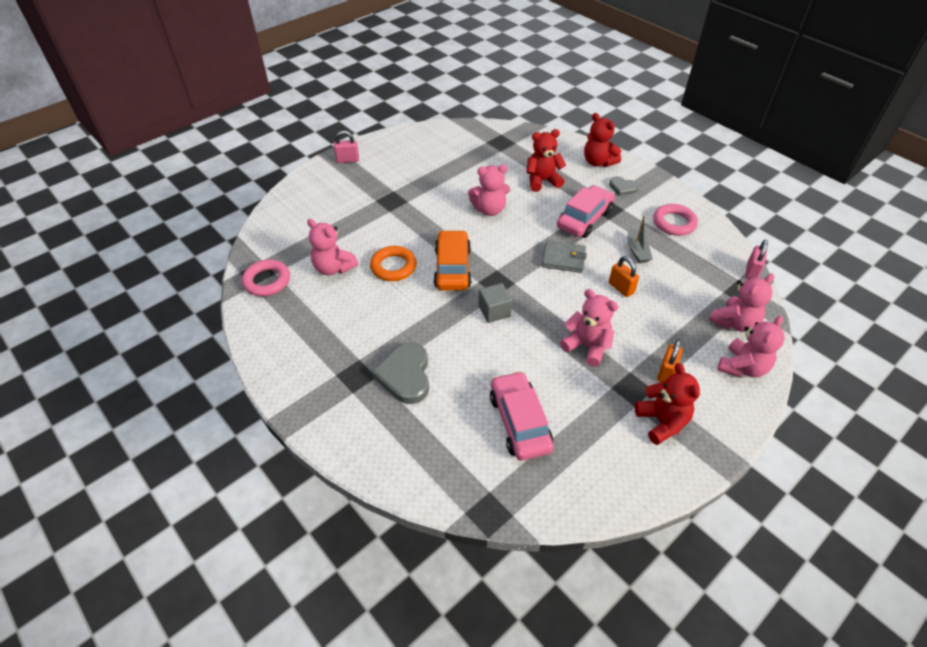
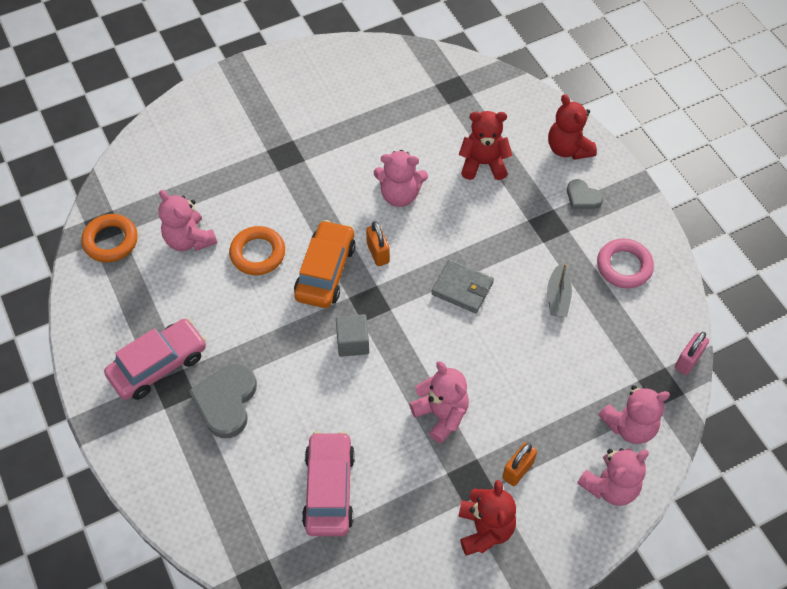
camera: 15 degrees right, 10 degrees up
(267, 281) = (111, 241): pink ring -> orange ring
(348, 160) = (251, 79): pink padlock -> none
(584, 219) = (513, 235): pink car -> pink car (158, 365)
(621, 288) = (515, 346): orange padlock -> orange padlock (378, 253)

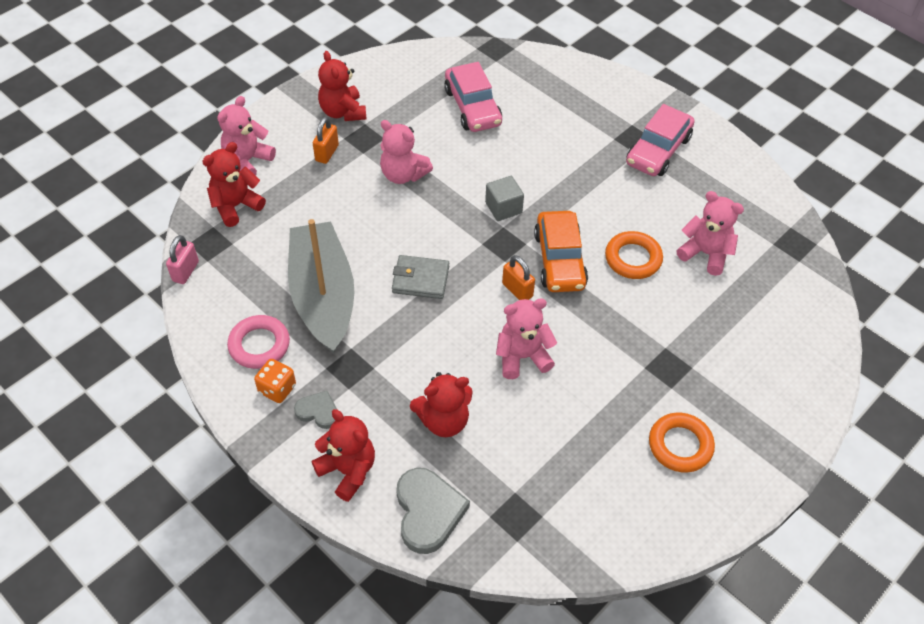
camera: 160 degrees right, 5 degrees down
(111, 241) = (776, 233): orange ring -> orange ring (680, 445)
(226, 401) = (586, 140): grey heart -> grey heart (428, 512)
(558, 297) = (323, 296): grey boat -> grey boat, size x2.48
(613, 224) = (277, 389): none -> orange dice
(630, 426) = (236, 206): pink teddy bear -> red teddy bear

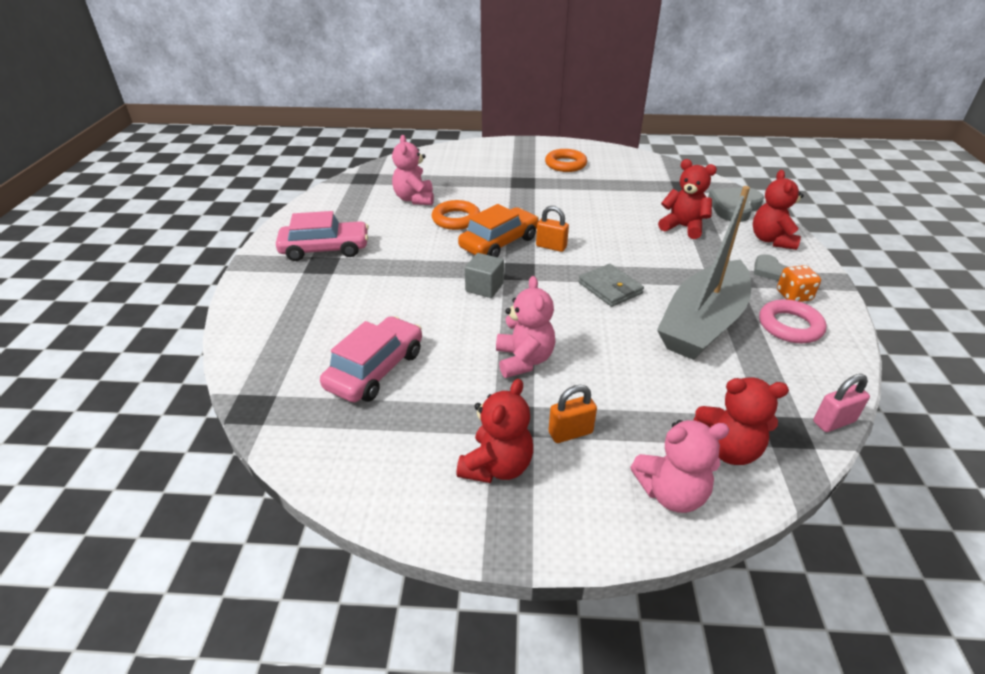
camera: 130 degrees left, 15 degrees down
(517, 290) = (551, 246): orange padlock -> orange padlock turned 75 degrees counterclockwise
(522, 357) = (596, 223): pink teddy bear -> none

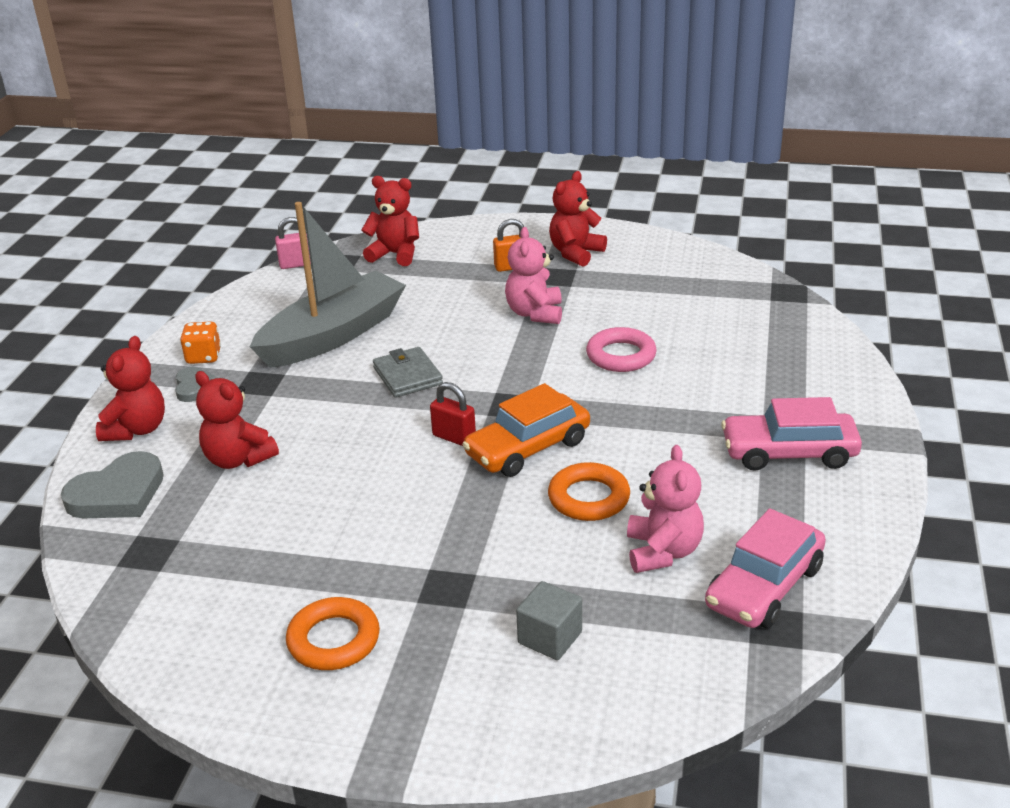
camera: 170 degrees left, 5 degrees down
(375, 369) = (681, 313): pink car -> pink car (764, 586)
(484, 287) = (561, 385): grey cube -> grey cube (550, 637)
(551, 246) = (454, 437): orange padlock -> red padlock
(671, 493) = (455, 237): pink teddy bear -> none
(790, 326) = (246, 329): pink ring -> pink ring (621, 355)

